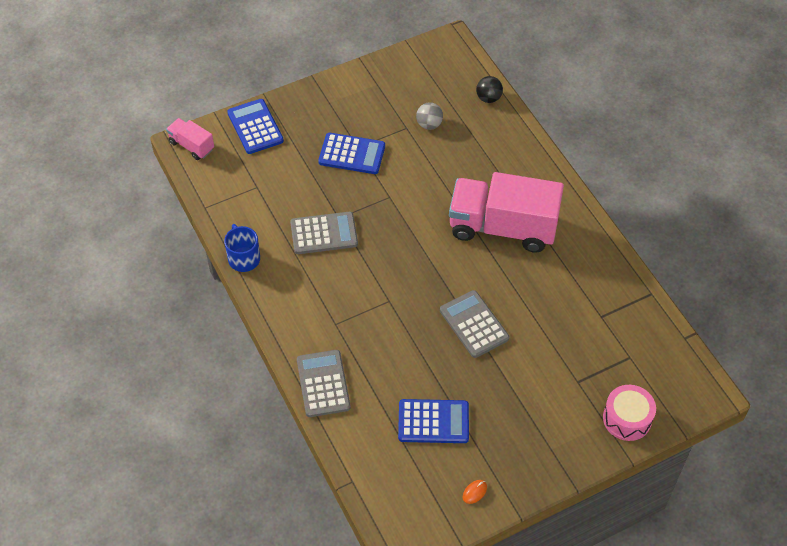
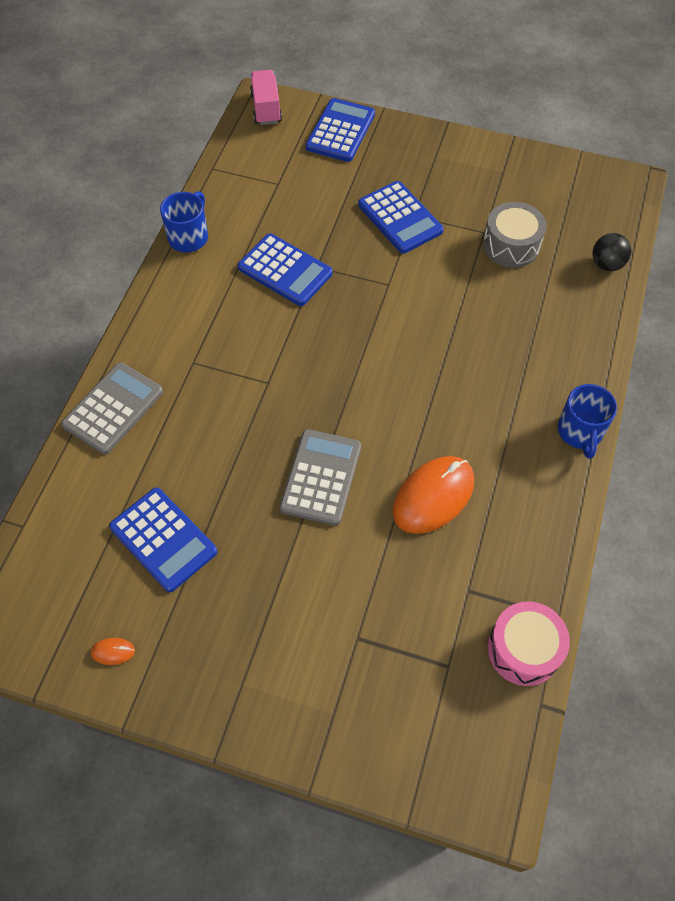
camera: 45 degrees right, 5 degrees up
(324, 234) = (285, 270): grey calculator -> blue calculator
(429, 124) = (511, 245): grey ball -> grey drum
(502, 227) = (468, 404): pink truck -> none
(537, 287) = (433, 496): none -> orange mouse
(569, 198) = (580, 432): none -> blue mug
(627, 419) = (363, 733): pink drum -> pink drum (523, 649)

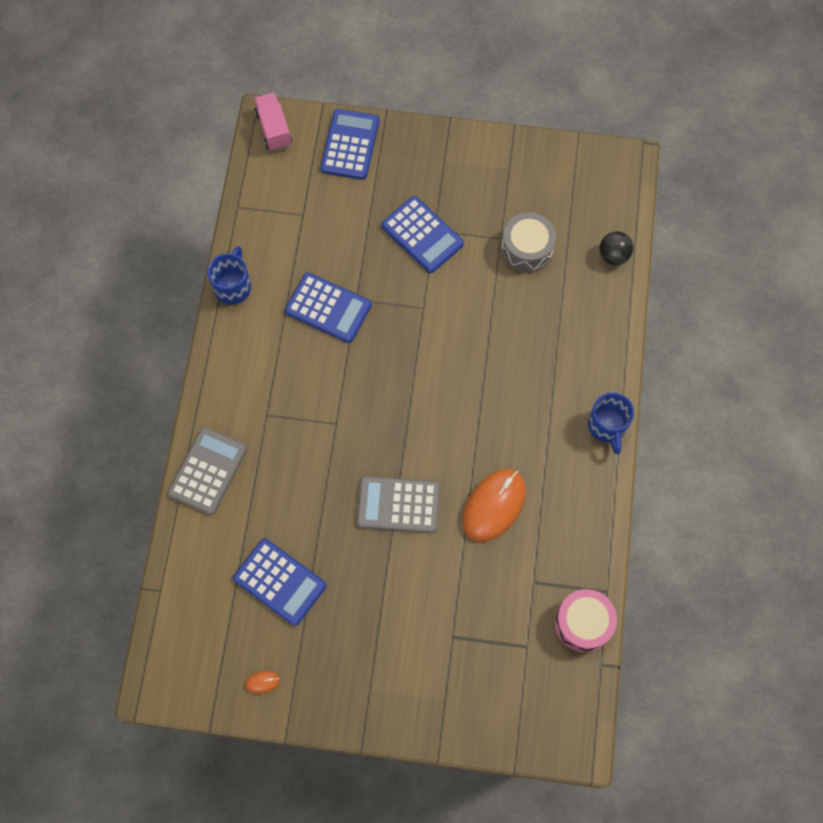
camera: 10 degrees left, 10 degrees up
(321, 477) = (398, 504): grey calculator -> grey calculator turned 90 degrees counterclockwise

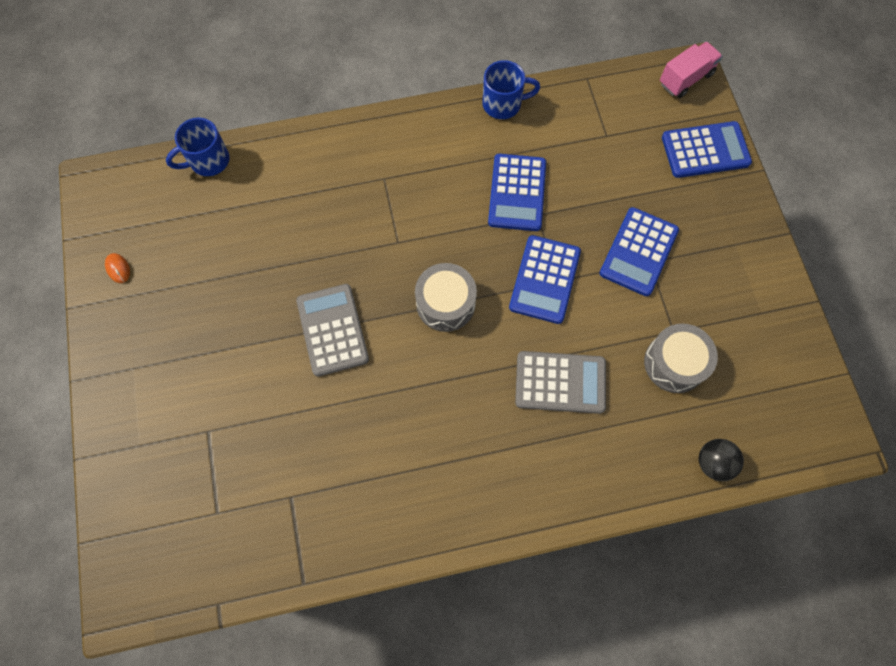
camera: 70 degrees right, 0 degrees up
(208, 471) = (310, 150): grey calculator -> grey calculator (560, 382)
(280, 582) = (220, 249): blue calculator -> blue calculator (544, 279)
(409, 403) = (445, 303): none -> grey drum
(493, 505) = (363, 426): orange mouse -> none
(583, 623) = (260, 568): pink drum -> none
(607, 426) = (499, 522): blue mug -> blue mug (208, 161)

